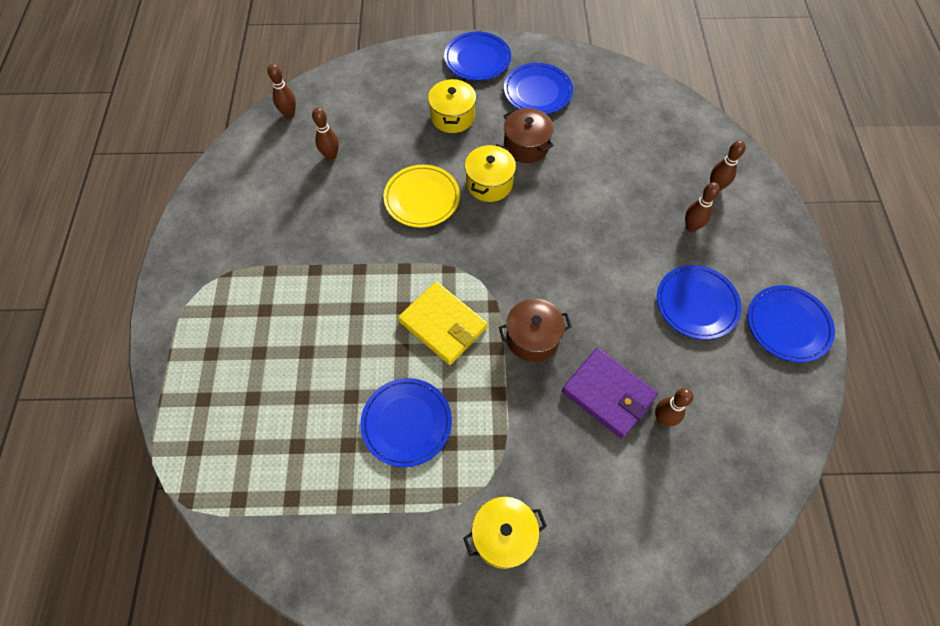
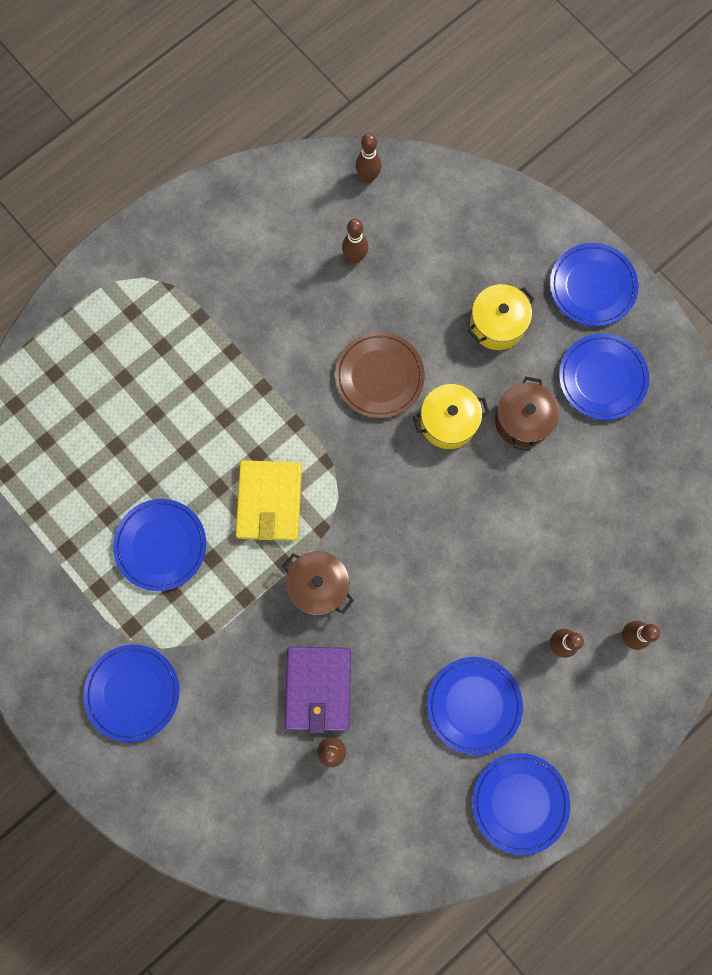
camera: 50 degrees right, 15 degrees up
(422, 198) = (379, 376): yellow plate -> brown plate
(503, 536) = (133, 692): yellow pot -> blue plate

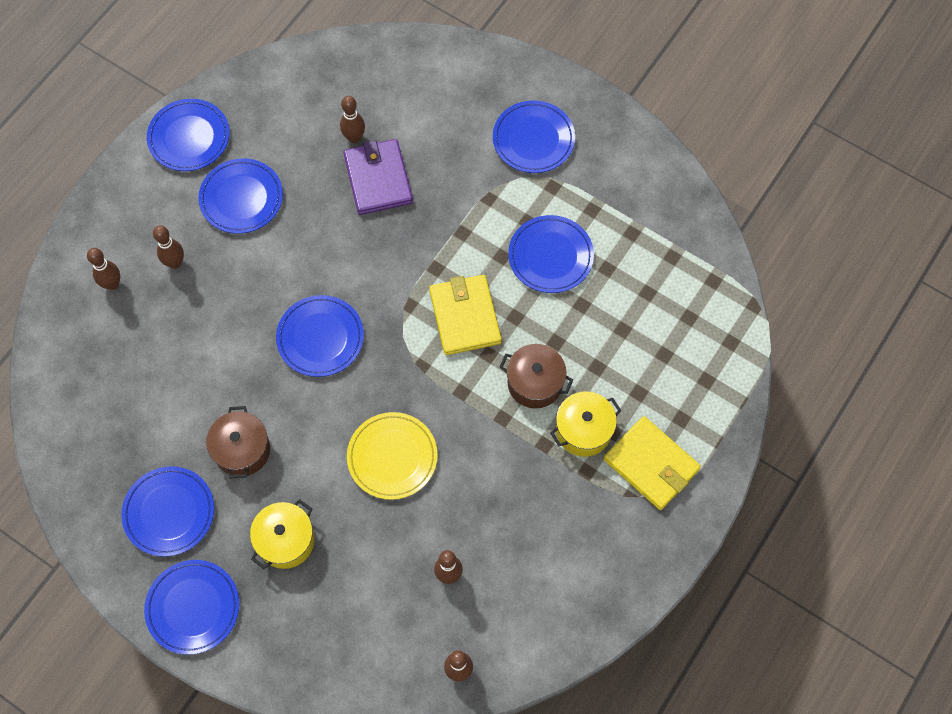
camera: 165 degrees right, 10 degrees down
(138, 307) = (651, 464): none -> yellow wallet
(319, 586) = (399, 257): brown pot -> brown pot (535, 383)
(379, 376) = (392, 457): brown plate -> yellow plate
(422, 517) = (320, 338): none -> blue plate
(448, 422) = (314, 430): yellow pot -> yellow pot (583, 430)

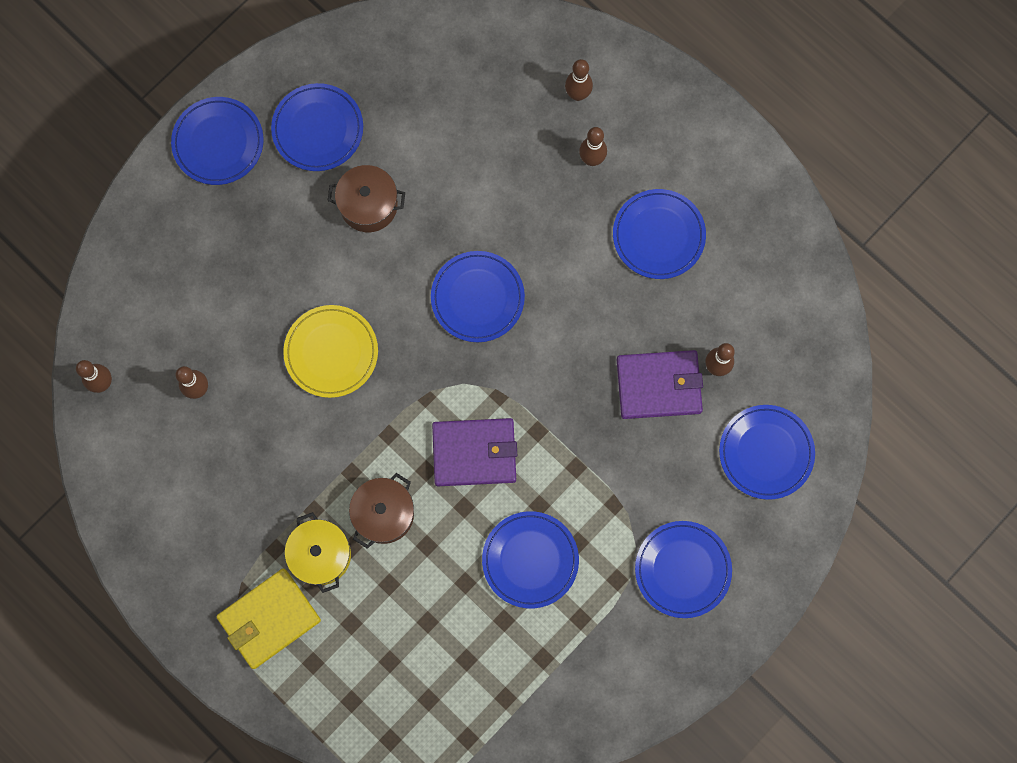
camera: 100 degrees right, 10 degrees up
(189, 137) = (744, 188): blue plate -> blue plate (766, 453)
(285, 540) = (266, 236): yellow pot -> none
(465, 316) = (474, 453): yellow wallet -> purple wallet

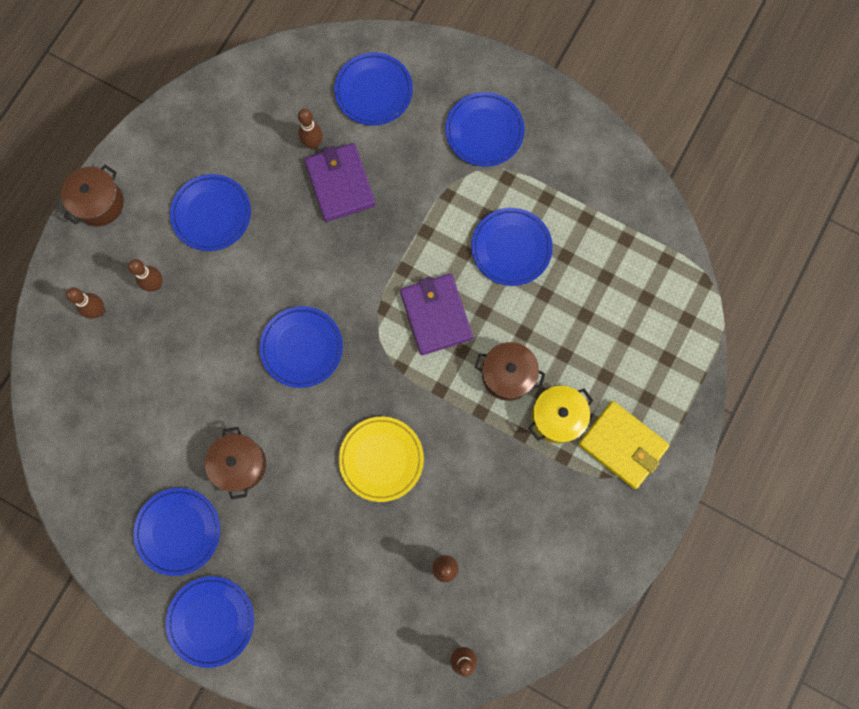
camera: 105 degrees left, 0 degrees up
(702, 118) = (99, 203): none -> brown pot

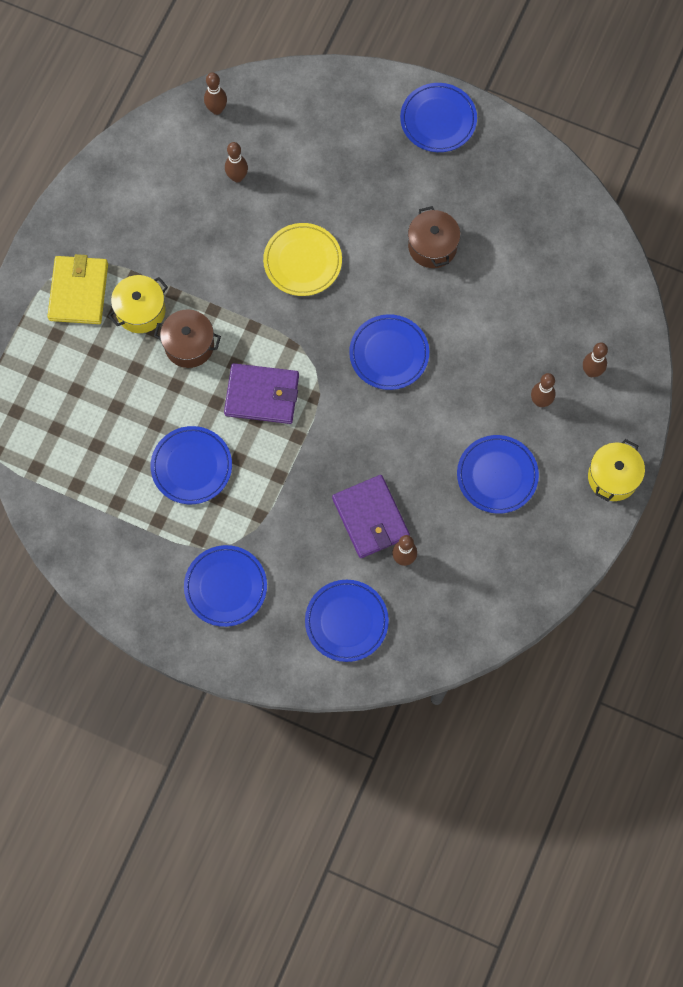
camera: 175 degrees right, 5 degrees down
(99, 203) = (613, 477): brown pot -> yellow pot
(178, 531) = (479, 187): blue plate -> none
(436, 315) = (262, 395): purple wallet -> purple wallet turned 60 degrees counterclockwise
(622, 445) = (78, 291): yellow wallet -> yellow wallet turned 60 degrees clockwise

